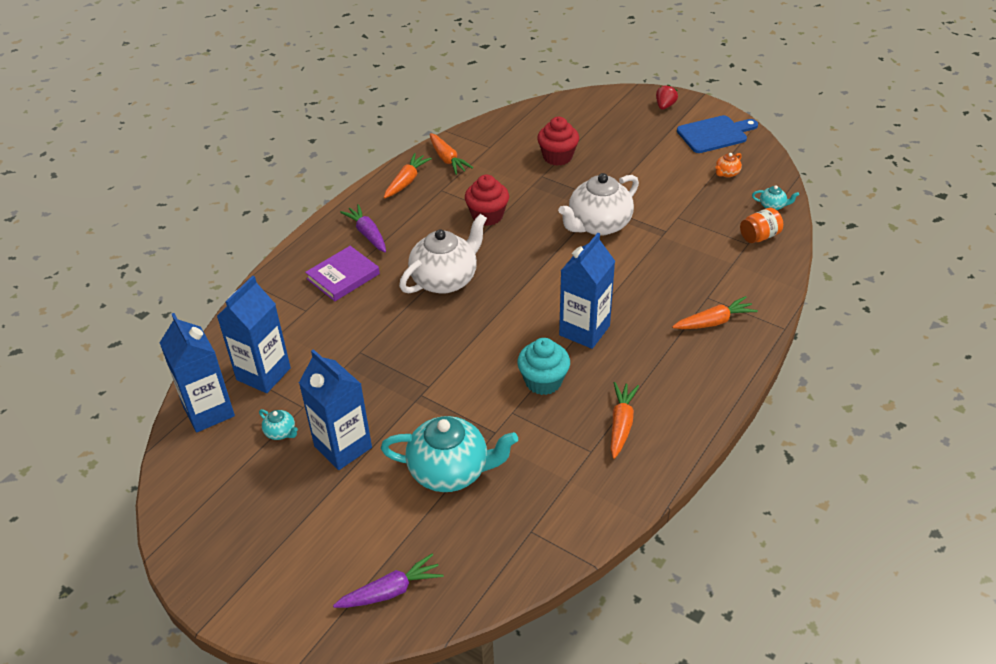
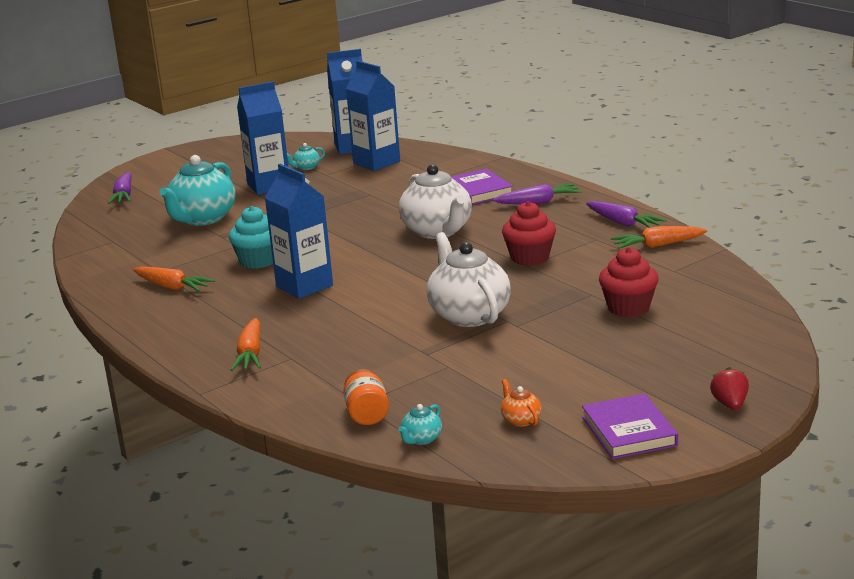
camera: 110 degrees right, 20 degrees down
(406, 181) = (623, 223): orange carrot -> purple carrot
(665, 106) = (730, 404): red strawberry -> red strawberry turned 135 degrees counterclockwise
(714, 134) = (629, 431): blue cutting board -> purple book

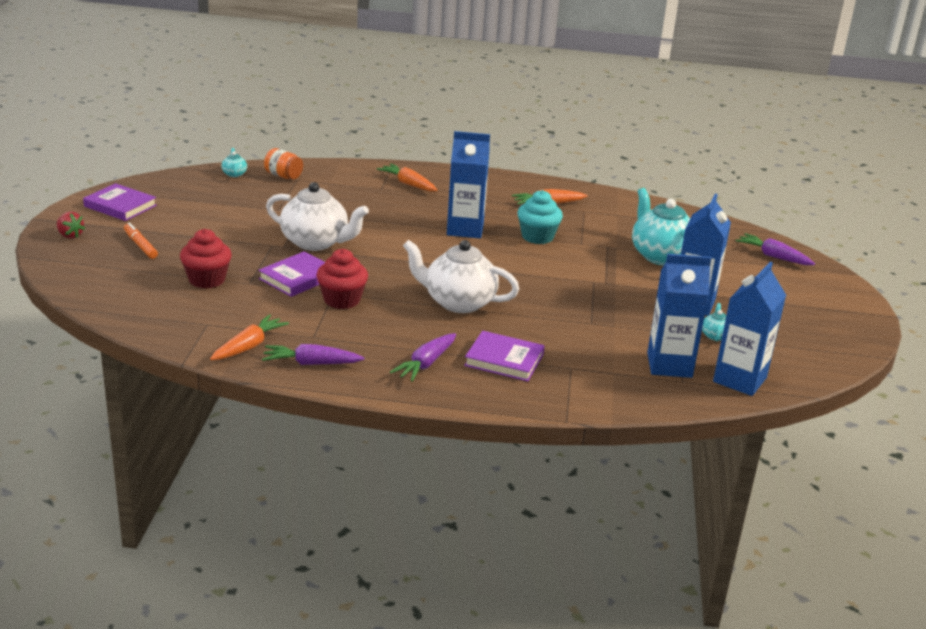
camera: 130 degrees right, 5 degrees up
(520, 420) = (191, 195): orange teapot -> none
(539, 286) = (298, 278): none -> purple book
(658, 366) = (140, 245): none -> orange marker

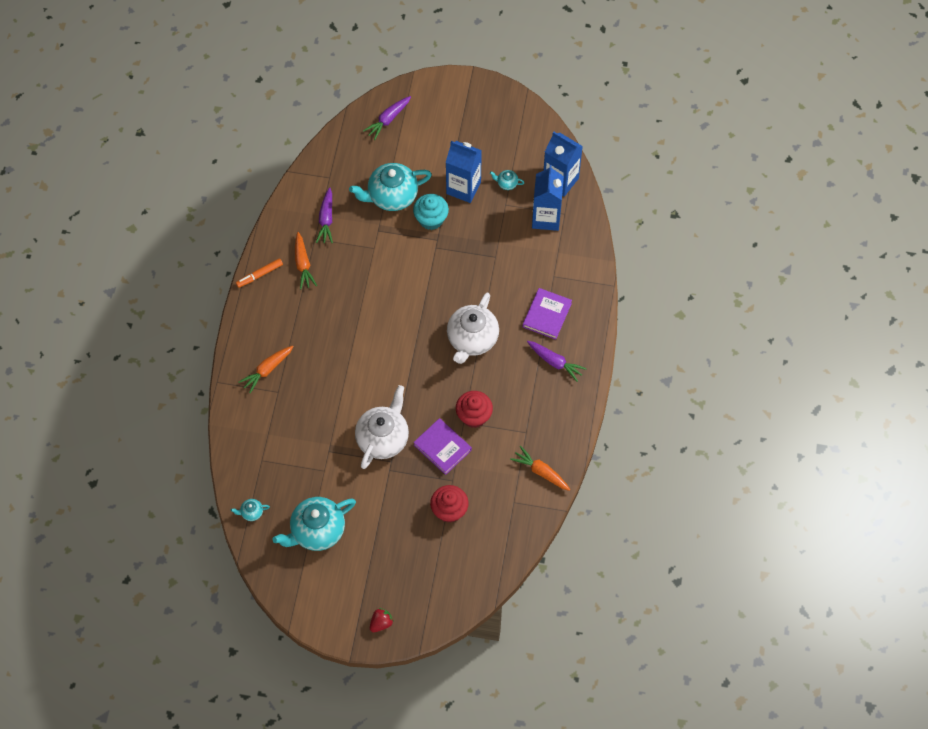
camera: 85 degrees left, 35 degrees up
(120, 206) = (323, 595): purple book -> none
(140, 245) = (396, 566): orange marker -> orange marker (259, 275)
(202, 204) = (317, 531): none -> turquoise teapot
(283, 176) = (254, 471): orange jar -> none
(311, 363) = (559, 432): purple carrot -> purple carrot (326, 219)
(465, 229) = (354, 329): blue carton -> none
(537, 237) = (364, 278): turquoise cupcake -> turquoise cupcake (431, 219)

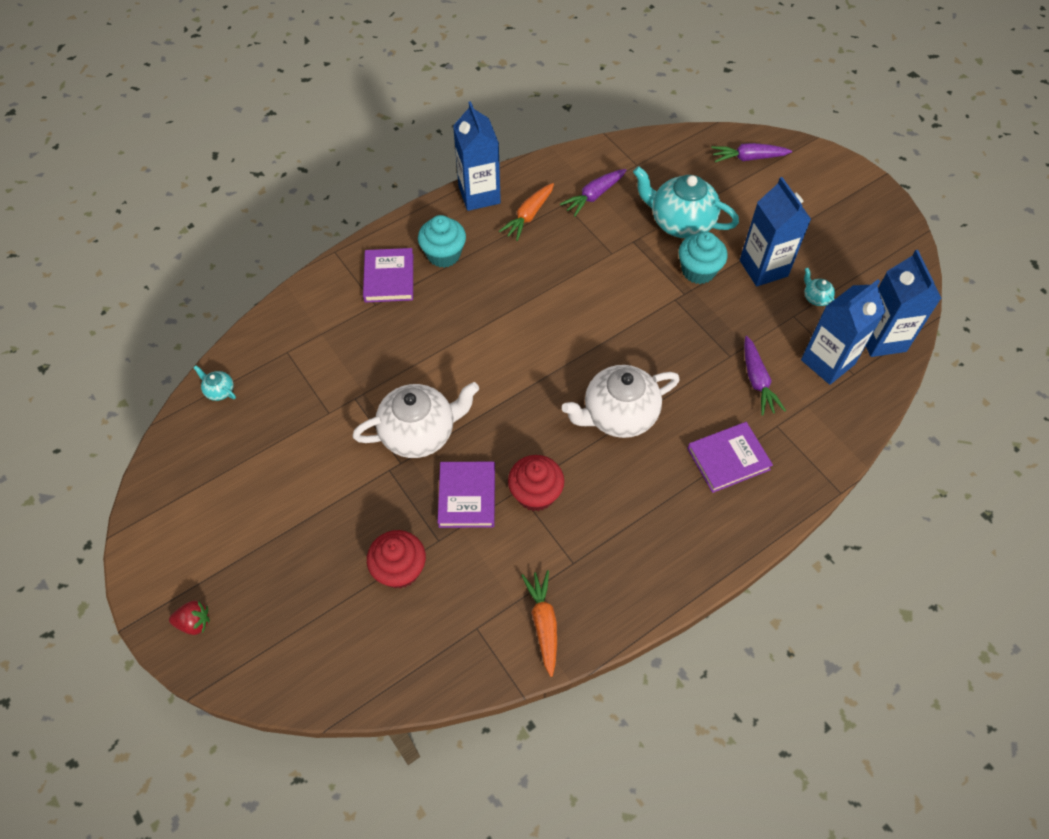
camera: 45 degrees right, 5 degrees down
(259, 275) = (479, 195): orange marker -> blue carton
(267, 370) = (389, 278): orange carrot -> purple book
(282, 329) = (443, 254): none -> turquoise cupcake
(317, 531) = (252, 464): turquoise teapot -> none
(555, 362) = (686, 516): purple carrot -> purple carrot (757, 381)

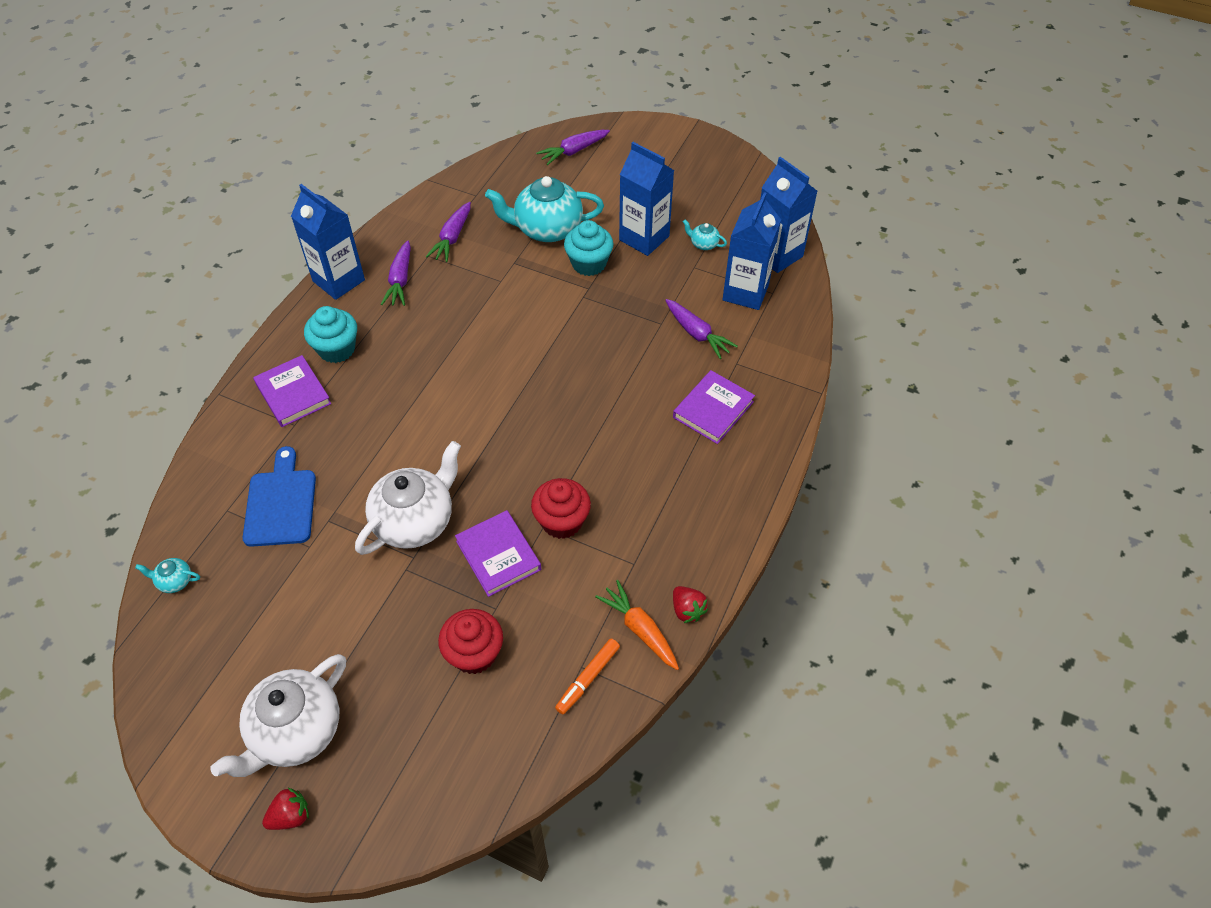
camera: 30 degrees left, 5 degrees down
(328, 366) = (280, 503): none -> blue cutting board
(475, 641) = (587, 678): none -> orange marker
(528, 216) = (400, 280): orange carrot -> purple carrot
(593, 628) = (687, 610): none -> red strawberry
(618, 415) = (594, 417): white teapot -> white teapot (296, 731)

